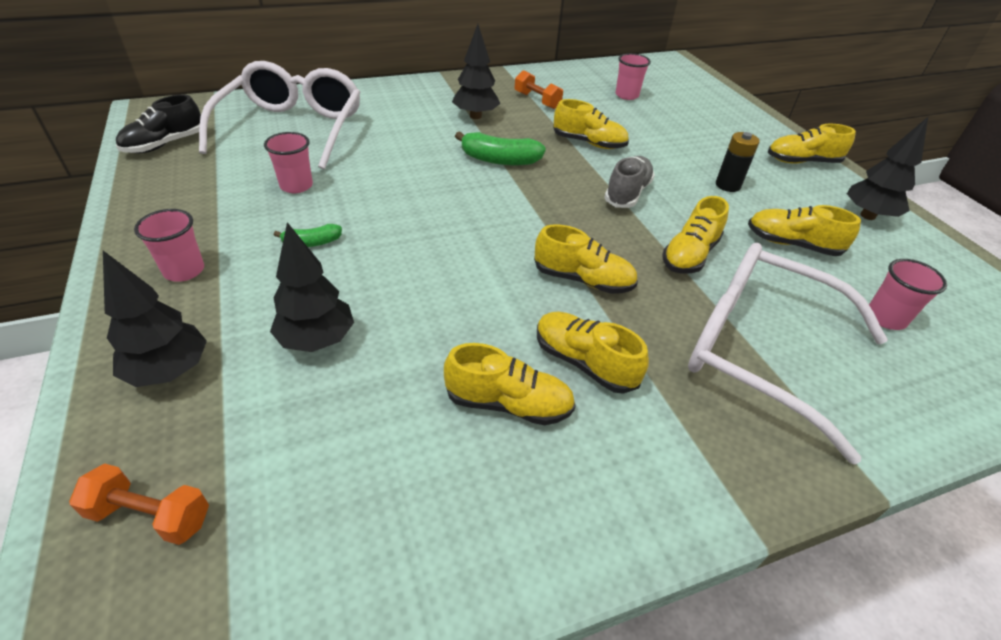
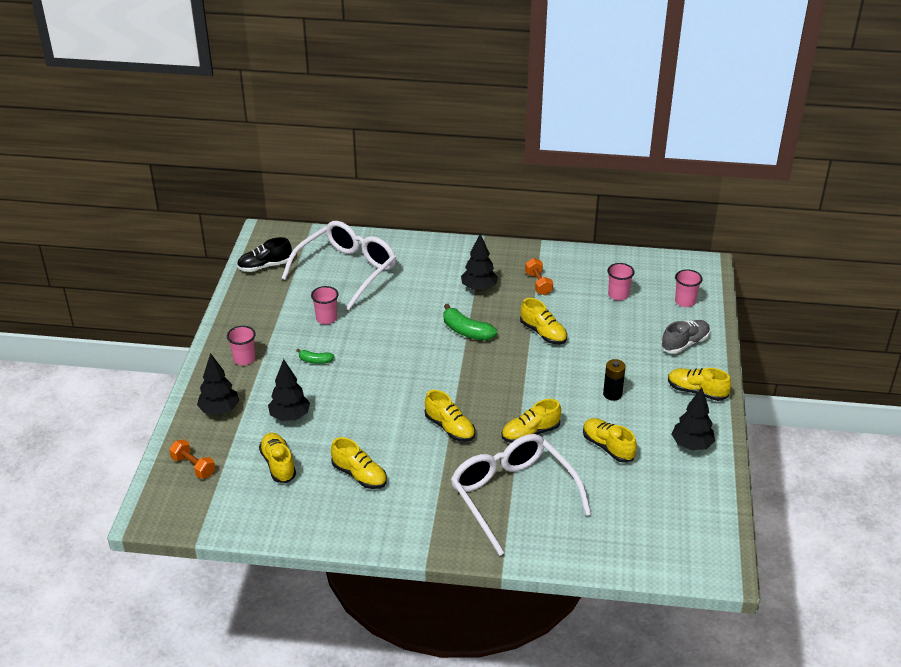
camera: 30 degrees right, 5 degrees down
(584, 362) = (411, 470): yellow shoe -> yellow shoe (278, 464)
(627, 193) = (532, 380): grey shoe -> grey shoe (685, 343)
(885, 318) = (612, 506): pink cup -> pink cup (685, 301)

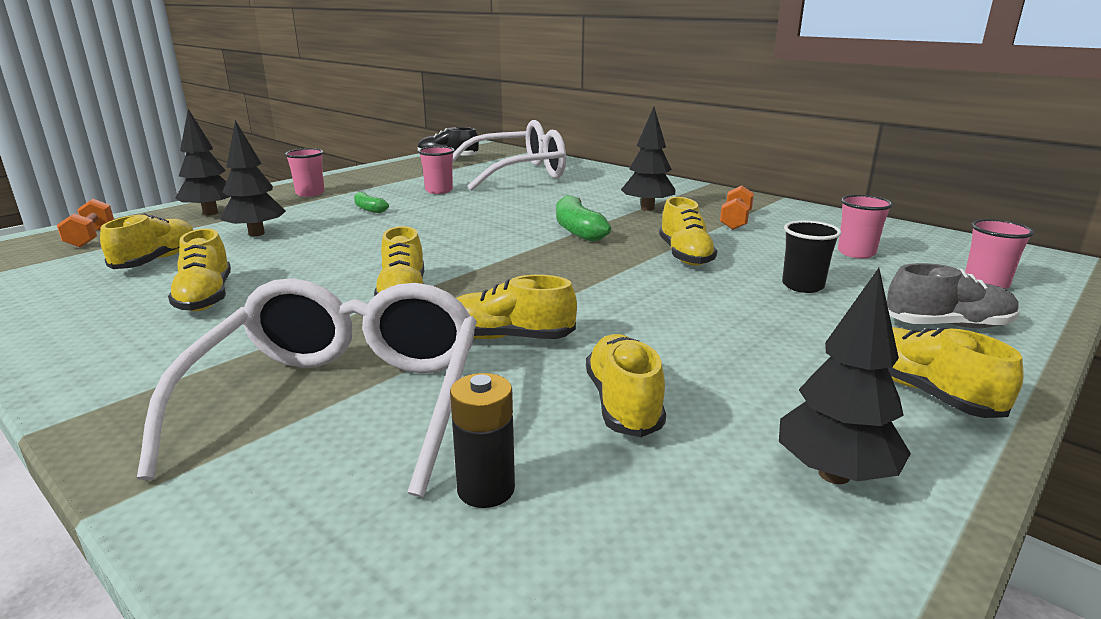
camera: 35 degrees right, 15 degrees down
(612, 394) = (723, 340): black battery -> black battery (486, 489)
(614, 338) = (802, 286): none -> black cup

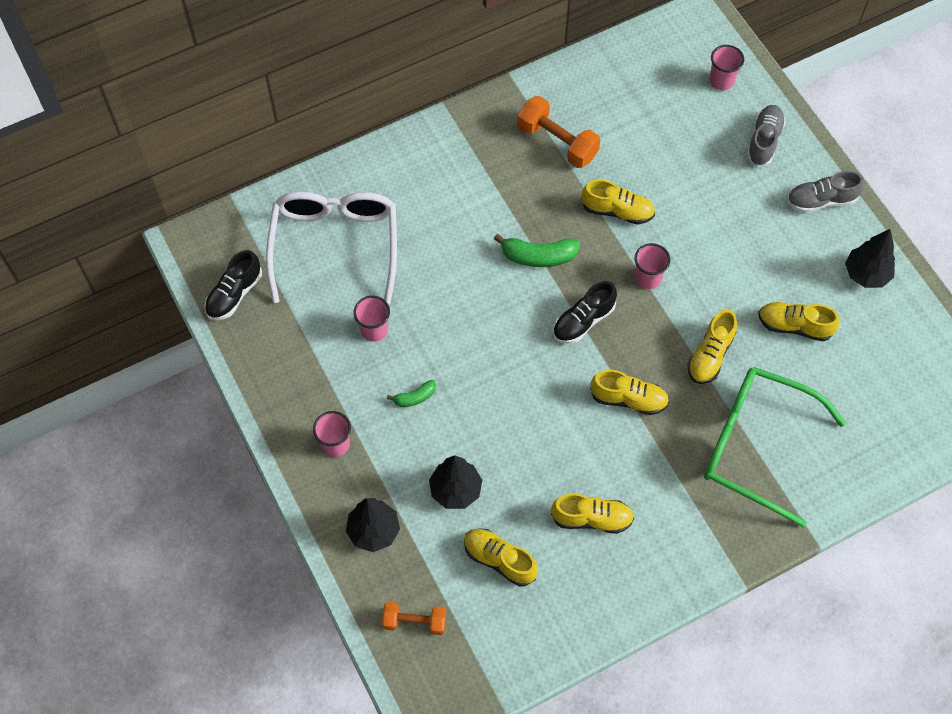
camera: 70 degrees left, 40 degrees up
(342, 400) = (755, 446): white glasses -> green glasses
(486, 489) = (841, 399): black battery -> none
(508, 258) = (583, 321): none -> black shoe
(647, 208) = (501, 186): black tree -> none
(735, 221) = (557, 142): orange dumbbell -> orange dumbbell, size x1.56
(802, 286) = (691, 174): black cup -> none
(856, 253) = (650, 110): pink cup -> pink cup (648, 278)
(924, 392) = (821, 200): yellow shoe -> grey shoe

